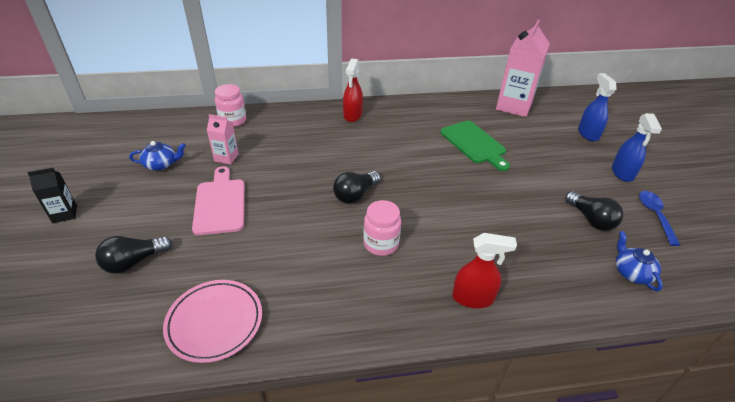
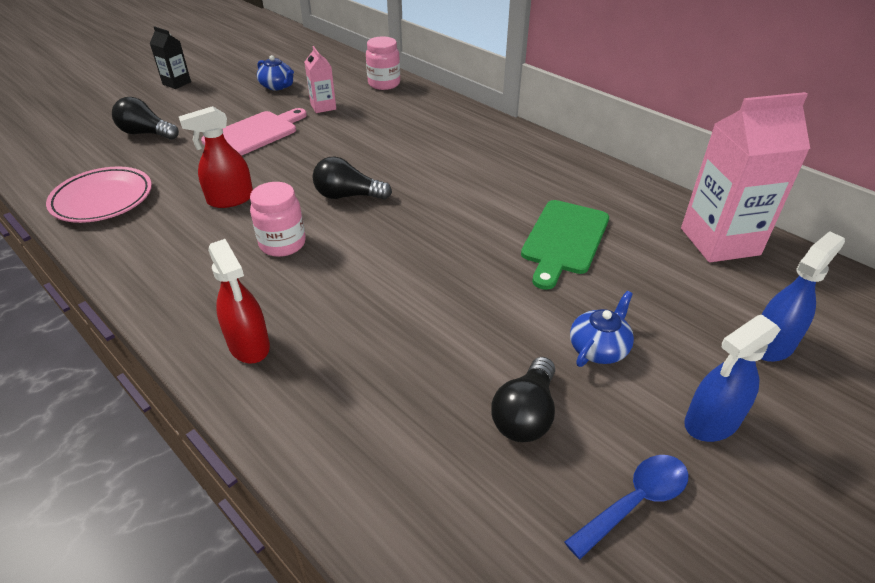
camera: 55 degrees right, 0 degrees up
(352, 115) = (491, 136): red spray bottle -> red spray bottle (230, 199)
(631, 272) = (439, 502): blue teapot -> blue teapot (599, 348)

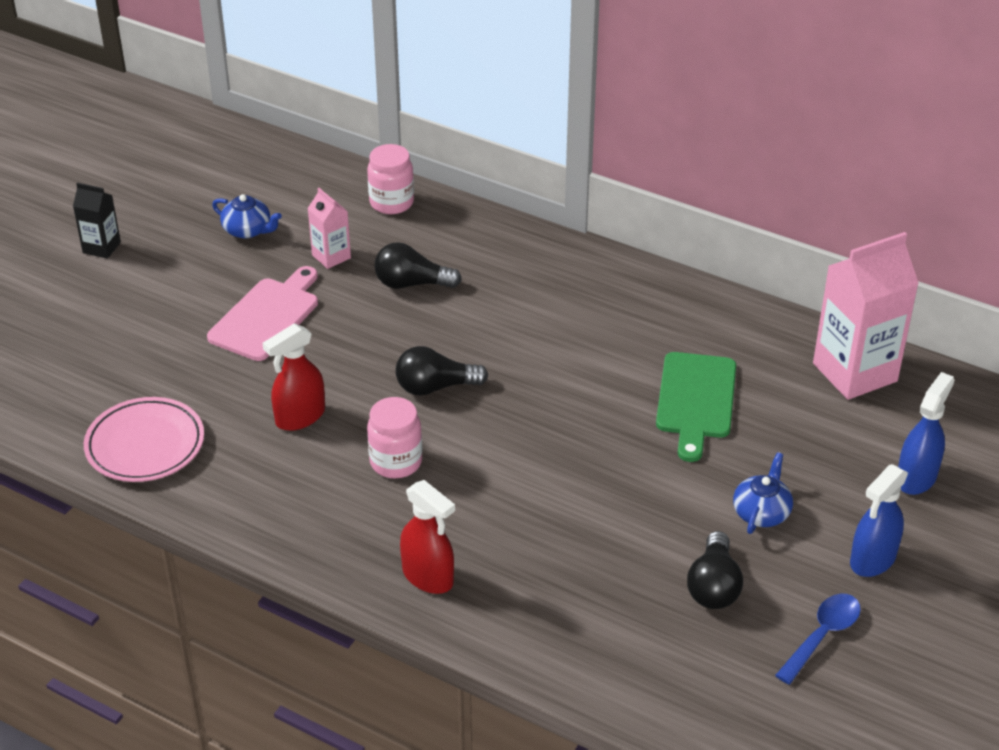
camera: 15 degrees left, 0 degrees up
(146, 133) = (124, 340): black light bulb -> black light bulb (412, 284)

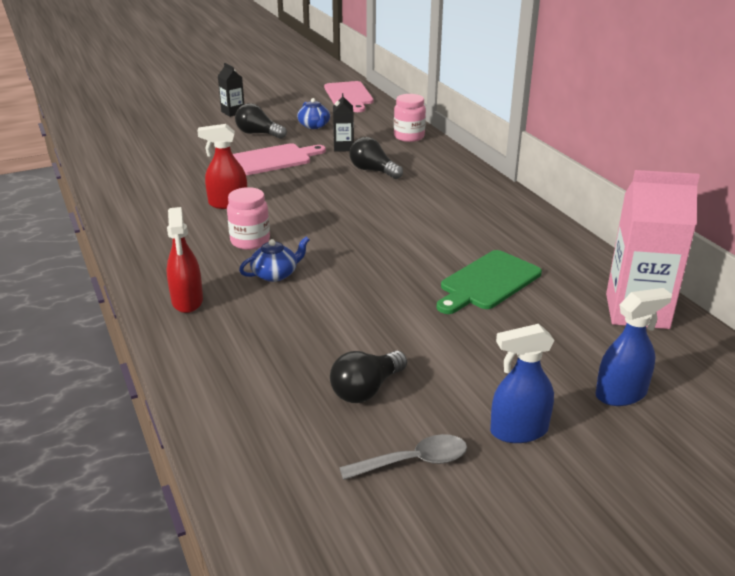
camera: 35 degrees right, 10 degrees down
(145, 445) = (134, 187): pink plate -> none
(227, 149) = (349, 96): none -> pink cutting board
(331, 256) = (343, 147): pink carton -> black carton
(435, 387) = (322, 217): black light bulb -> black light bulb (258, 134)
(761, 512) = (460, 362): blue teapot -> blue teapot (275, 274)
(822, 636) = (413, 461): blue spoon -> grey spoon

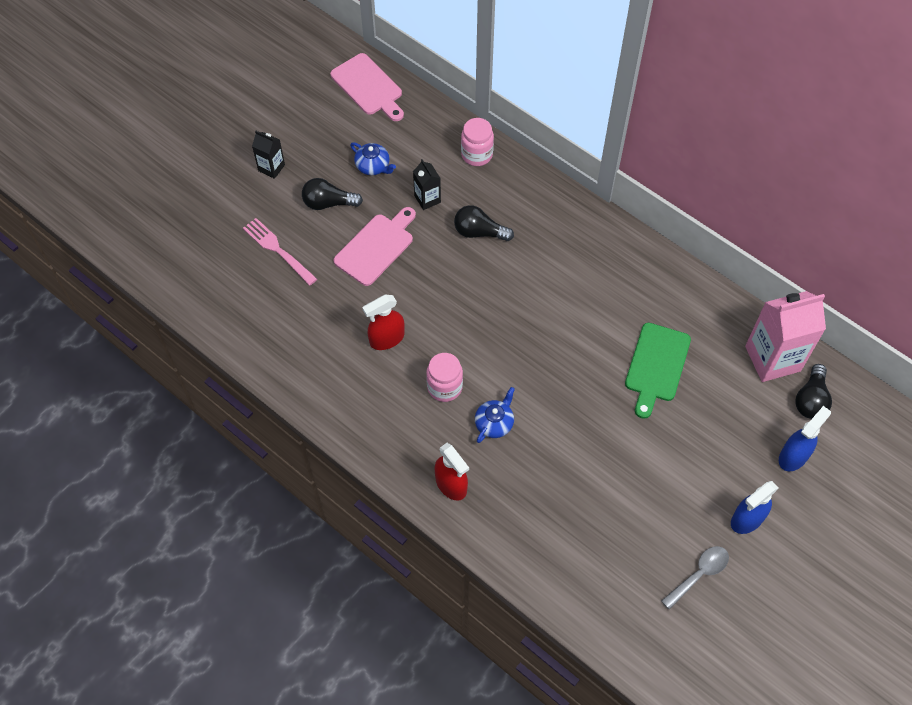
camera: 25 degrees left, 30 degrees up
(191, 145) = (278, 250): none -> pink fork
(366, 389) = (636, 523): black light bulb -> black light bulb (811, 399)

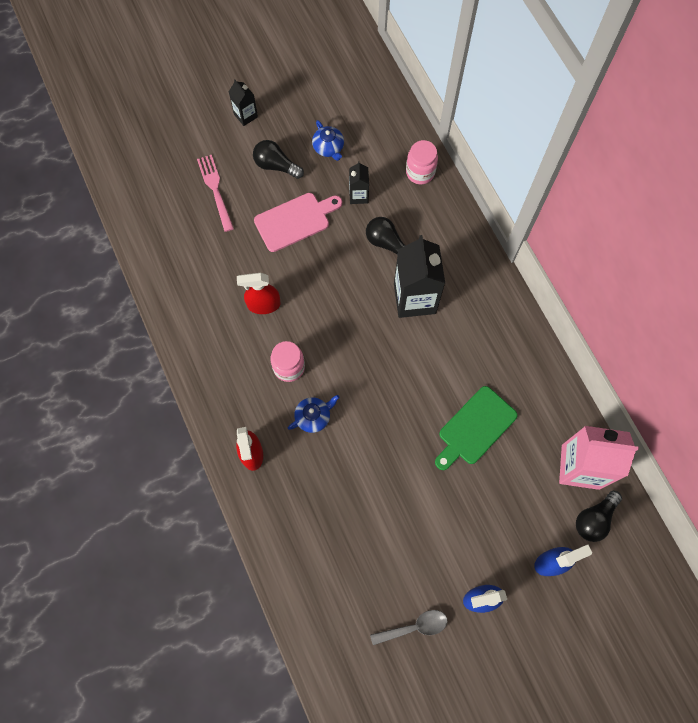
camera: 25 degrees right, 10 degrees up
(368, 87) = (360, 74): pink cutting board -> none
(534, 272) = (414, 298): none -> black carton

